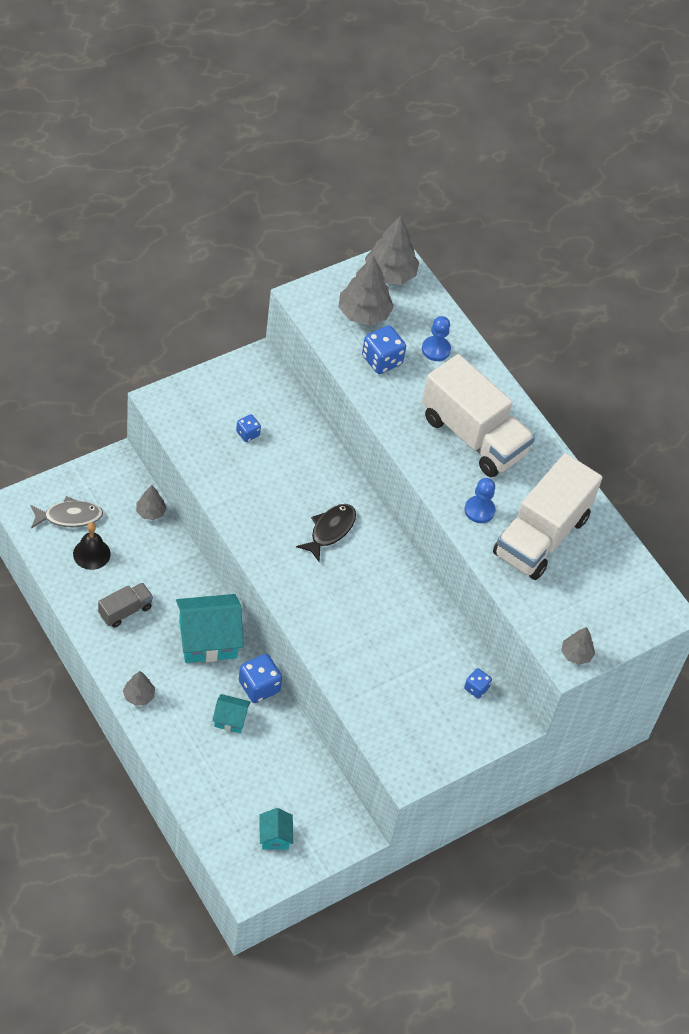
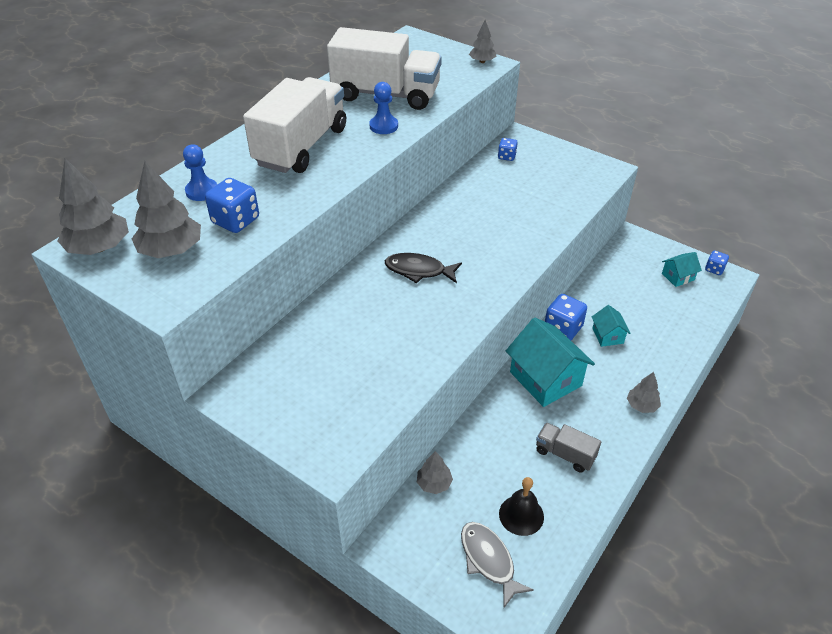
camera: 105 degrees left, 10 degrees down
(247, 434) = (337, 366): blue dice -> blue dice (714, 269)

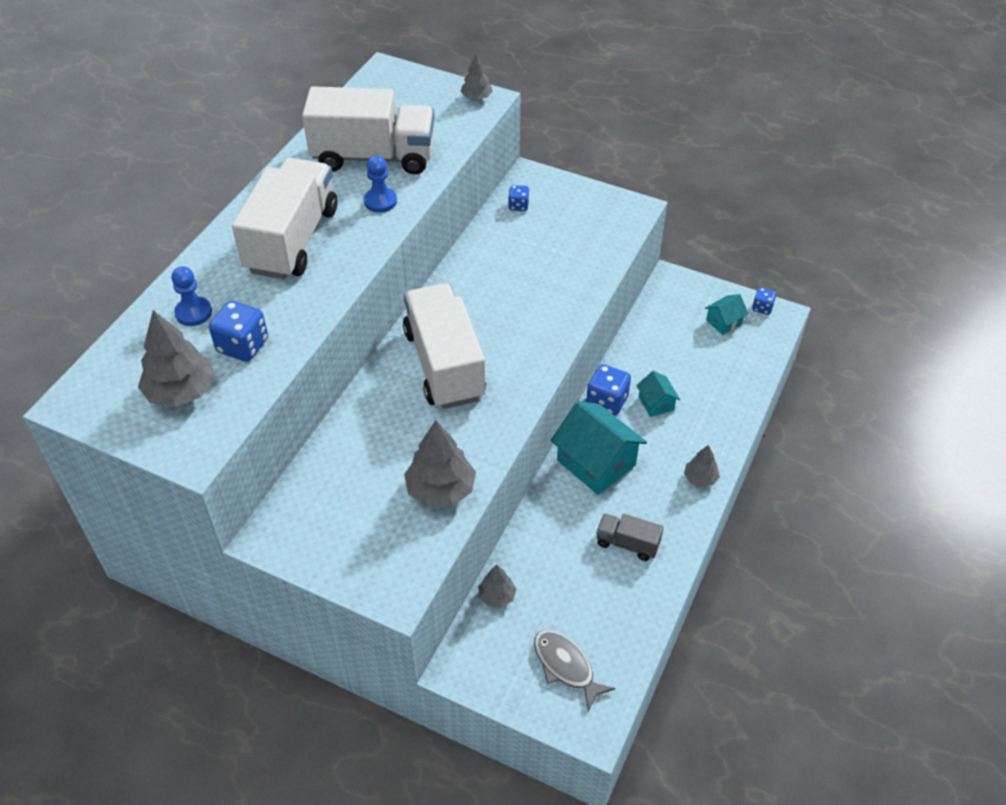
camera: 10 degrees left, 5 degrees up
(99, 247) = (99, 399): grey tree -> grey tree (441, 490)
(418, 270) = (444, 365): black fish -> white truck
(521, 515) = (591, 615): black bell -> none

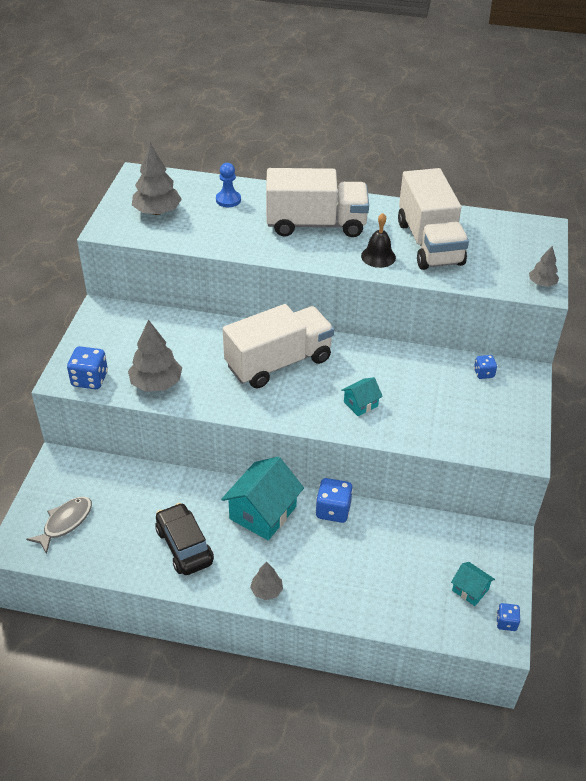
camera: 75 degrees right, 5 degrees down
(242, 345) = (204, 226): blue dice -> blue dice (90, 379)
(380, 201) = (378, 256): blue pawn -> black bell
(496, 596) = (121, 471): grey tree -> none
(627, 544) = (184, 546): grey truck -> black car
(656, 403) = (343, 546): turquoise house -> turquoise house (360, 404)

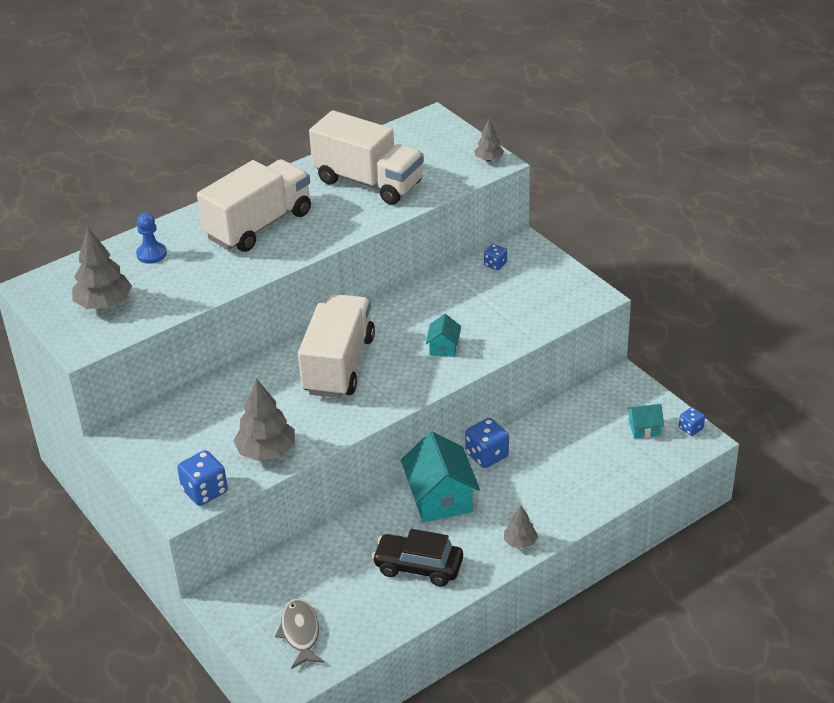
camera: 45 degrees left, 5 degrees down
(378, 256) = (346, 217): black bell -> none

